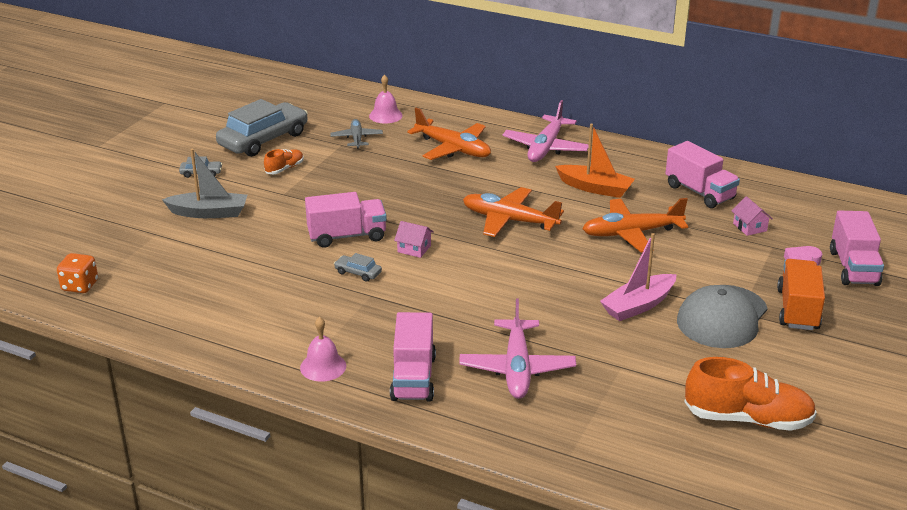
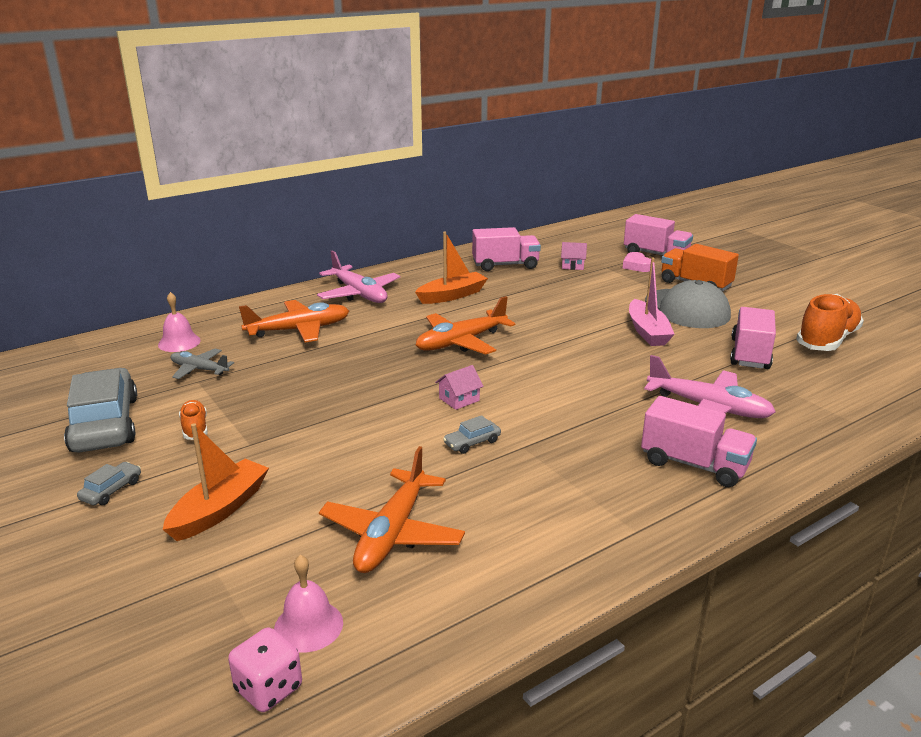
camera: 60 degrees left, 5 degrees down
(80, 286) = (268, 689): orange dice -> pink dice
(209, 213) = (220, 509): grey boat -> orange boat
(323, 366) = (639, 514): pink bell -> pink bell (308, 625)
(347, 236) = (391, 429): pink truck -> pink truck (750, 354)
(631, 233) = (538, 303): orange plane -> orange plane (392, 533)

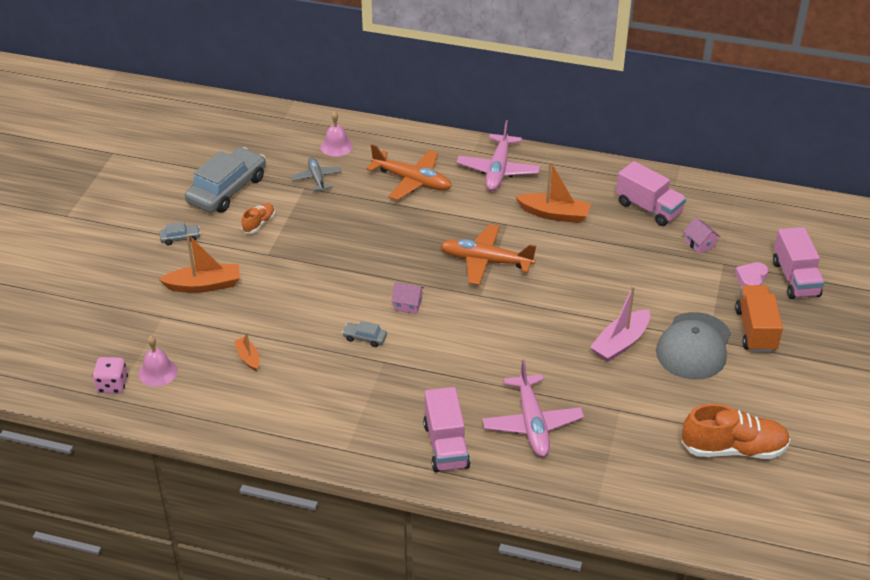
camera: 50 degrees right, 15 degrees up
(392, 533) = (248, 357): orange plane -> orange boat
(750, 354) = (649, 413): pink truck -> none

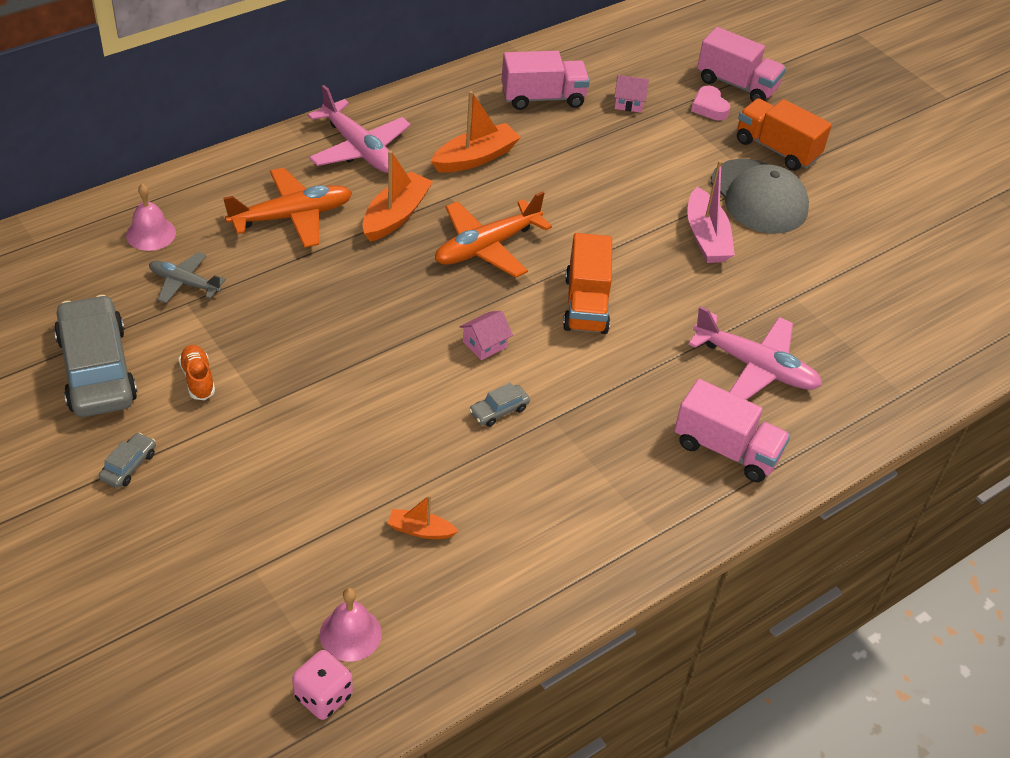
camera: 55 degrees left, 5 degrees up
(204, 285) = (246, 495): orange boat -> orange boat (396, 215)
(491, 325) = (586, 304): none -> orange truck
(733, 449) = (910, 261): orange shoe -> none

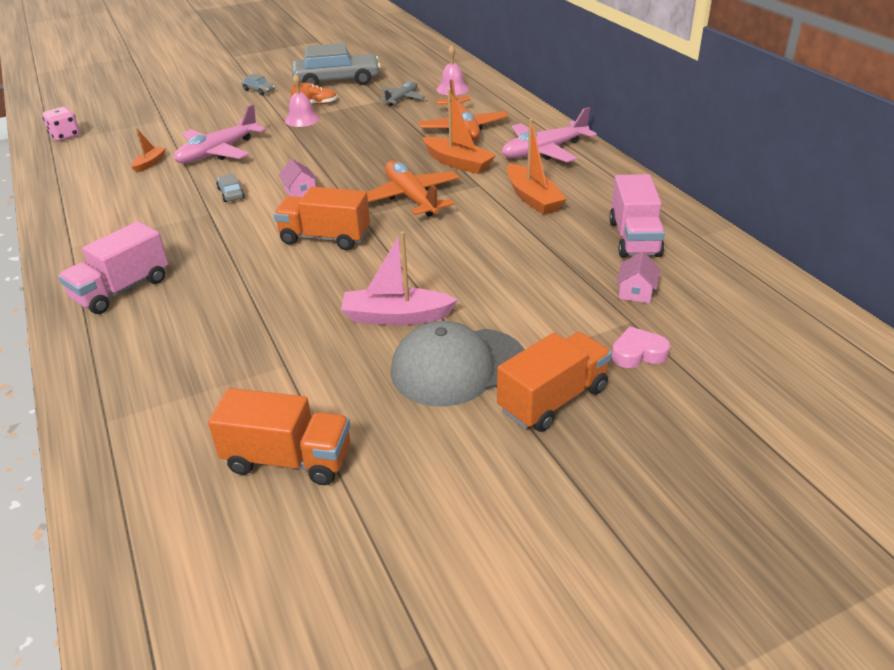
camera: 105 degrees right, 10 degrees down
(350, 634) = (96, 143): pink bell -> pink bell (302, 119)
(736, 84) = (696, 386): pink truck -> none
(755, 367) = (203, 321): pink plane -> pink plane (218, 152)
(892, 275) = (288, 459): none -> orange truck

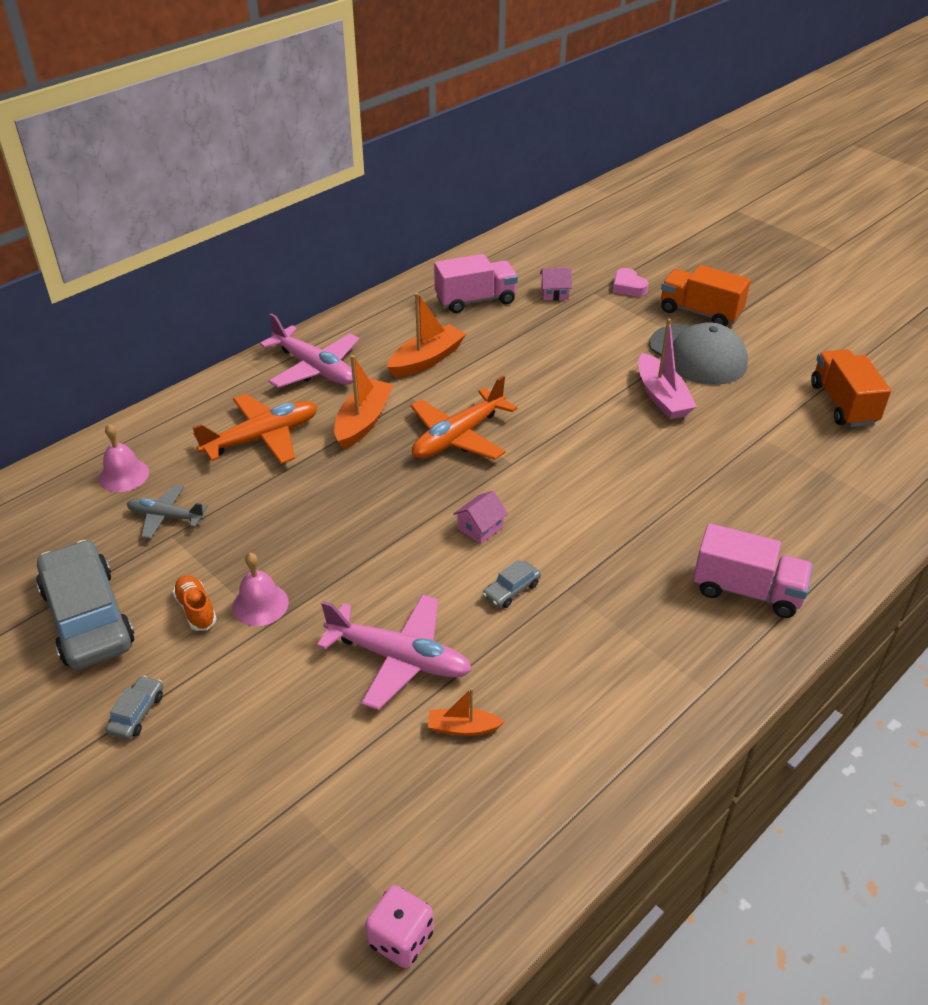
camera: 110 degrees left, 5 degrees up
(325, 238) = (568, 474): orange truck -> none

